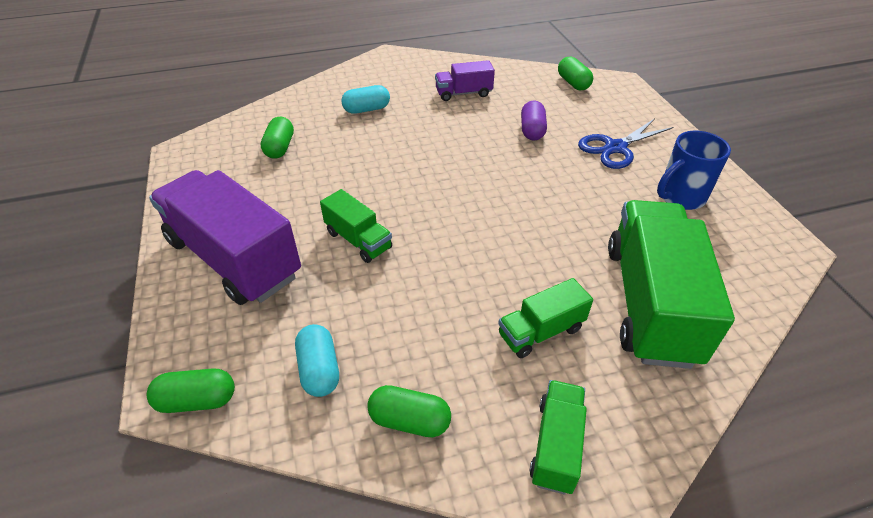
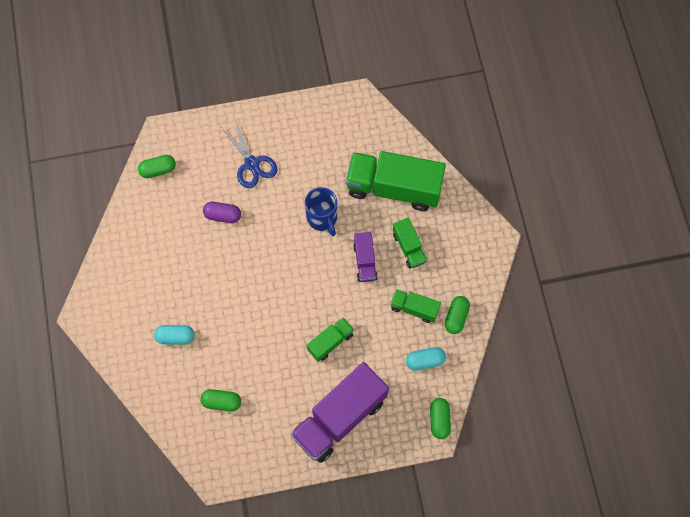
camera: 85 degrees left, 25 degrees up
(366, 109) = (175, 337): turquoise capsule -> turquoise capsule turned 75 degrees counterclockwise
(463, 93) = (161, 258): purple truck -> purple truck (365, 261)
(556, 445) = (472, 254): green truck -> green truck (414, 308)
(680, 197) = (309, 141): blue mug -> blue mug (322, 218)

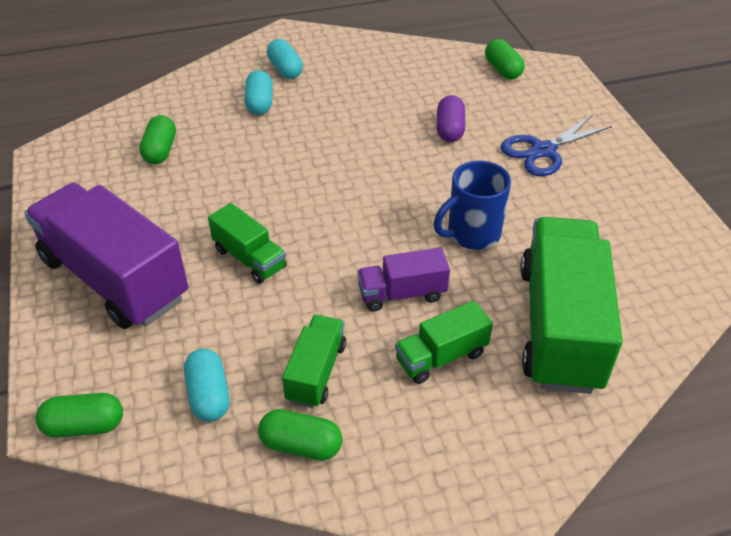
camera: 85 degrees right, 25 degrees down
(134, 318) = (285, 70): none -> turquoise capsule

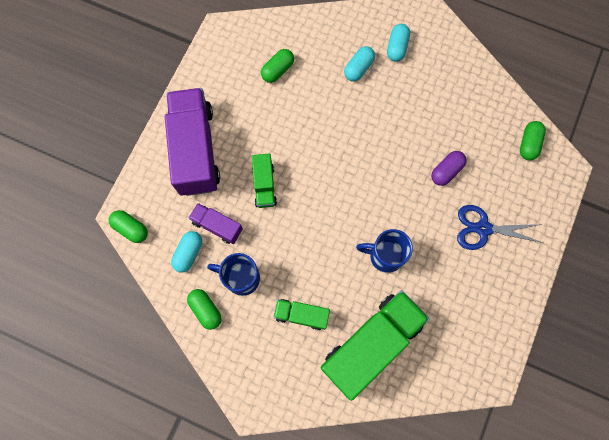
camera: 40 degrees right, 30 degrees up
(316, 372) = (241, 278): green truck -> blue mug
(402, 294) = (316, 265): purple truck -> purple truck (217, 226)

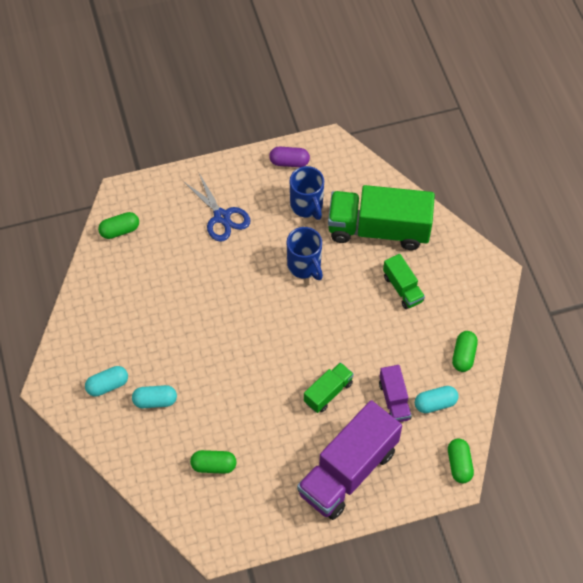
camera: 130 degrees left, 15 degrees down
(241, 278) = (416, 350): blue mug -> blue mug (307, 206)
(446, 171) = (195, 271): purple capsule -> purple capsule (289, 162)

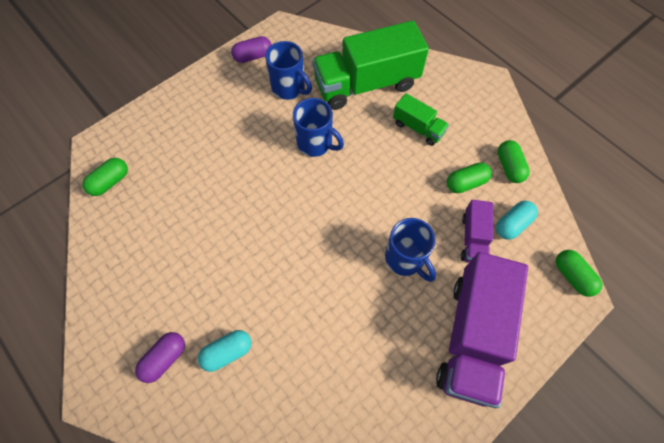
camera: 25 degrees left, 5 degrees up
(107, 385) = (164, 358): turquoise capsule -> purple capsule
(214, 465) = (328, 399): green capsule -> green capsule (466, 183)
(222, 217) = (211, 128): blue scissors -> none
(328, 392) = (405, 259): green truck -> blue mug
(394, 400) = (473, 238): purple truck -> purple truck turned 45 degrees clockwise

